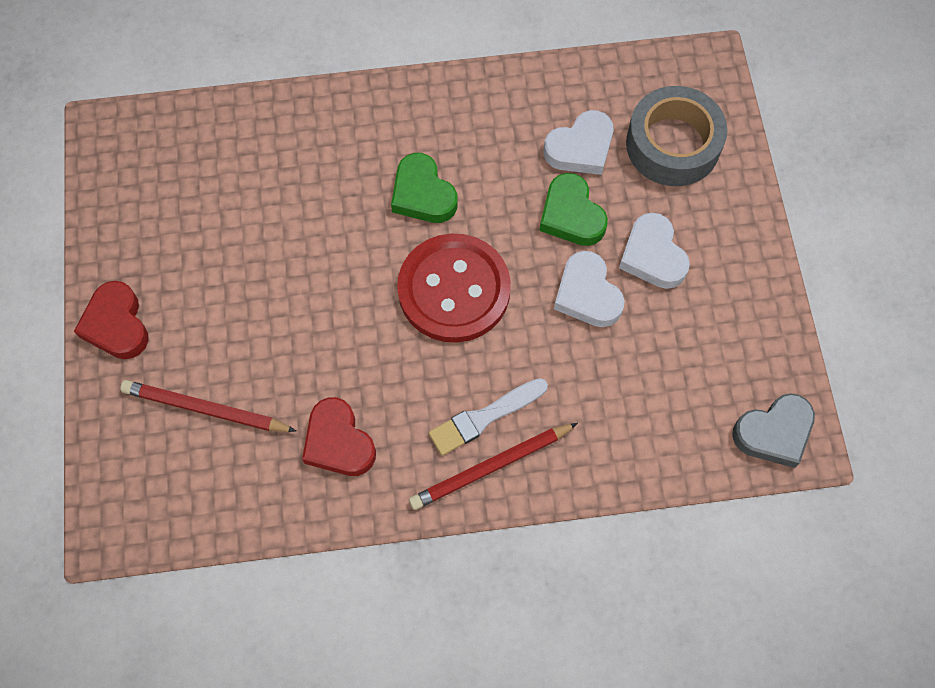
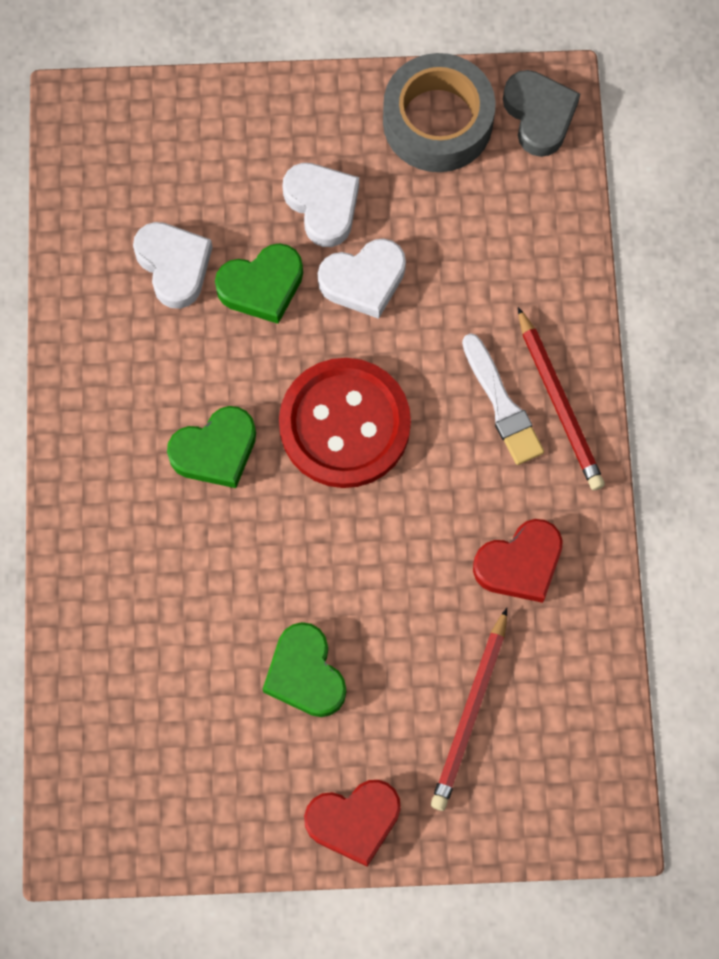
camera: 85 degrees left, 5 degrees up
(237, 278) = (305, 674): none -> green heart
(652, 255) = (322, 205): white heart -> white heart turned 105 degrees counterclockwise
(673, 144) = (182, 164): grey tape -> grey tape (437, 121)

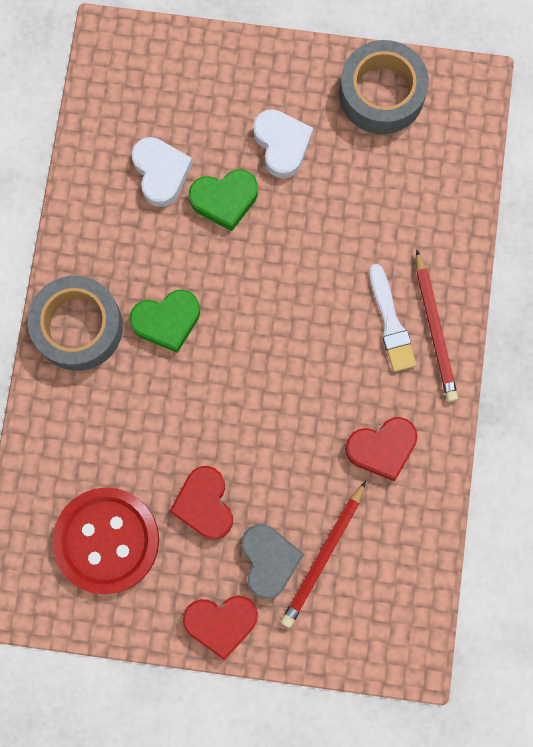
camera: 10 degrees right, 5 degrees up
(102, 477) = (78, 327): none -> grey tape
(305, 674) = (204, 504): green heart -> red heart
(344, 424) = (268, 318): red button -> red button (107, 540)
(363, 280) = (302, 208): white heart -> none
(539, 115) = (460, 102): grey heart -> grey heart (269, 560)

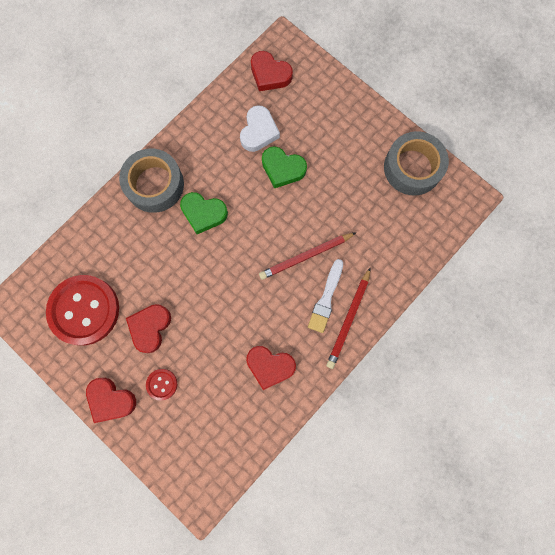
camera: 35 degrees right, 0 degrees up
(121, 90) = (270, 74): none -> red heart
(269, 560) = (162, 384): grey heart -> red button
(282, 145) = (336, 159): white heart -> none
(323, 556) = (193, 404): red pencil -> red pencil (305, 256)

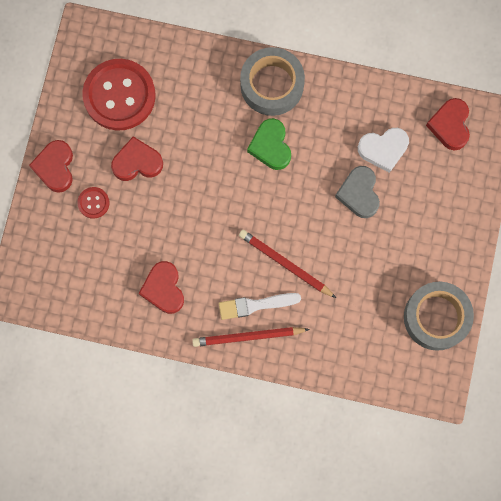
camera: 60 degrees right, 0 degrees up
(282, 169) = (359, 193): green heart -> grey heart

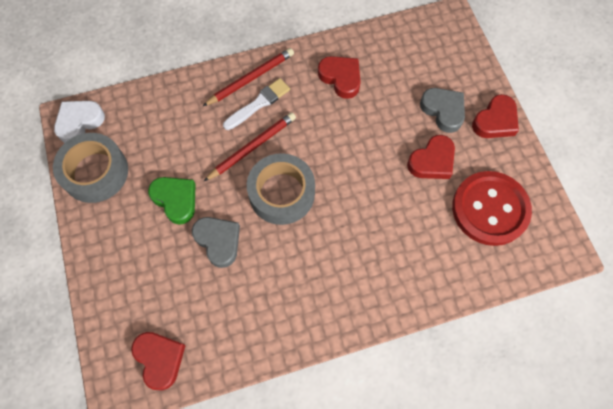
camera: 150 degrees right, 10 degrees down
(55, 167) = (495, 121): red heart -> red heart turned 75 degrees clockwise
(93, 203) = (443, 111): red button -> grey heart
(270, 146) = (325, 239): green heart -> green heart (175, 200)
(272, 85) = (360, 299): grey tape -> grey tape (281, 193)
(285, 264) = (252, 147): red pencil -> red pencil turned 45 degrees counterclockwise
(383, 149) = (216, 296): white heart -> white heart (79, 122)

